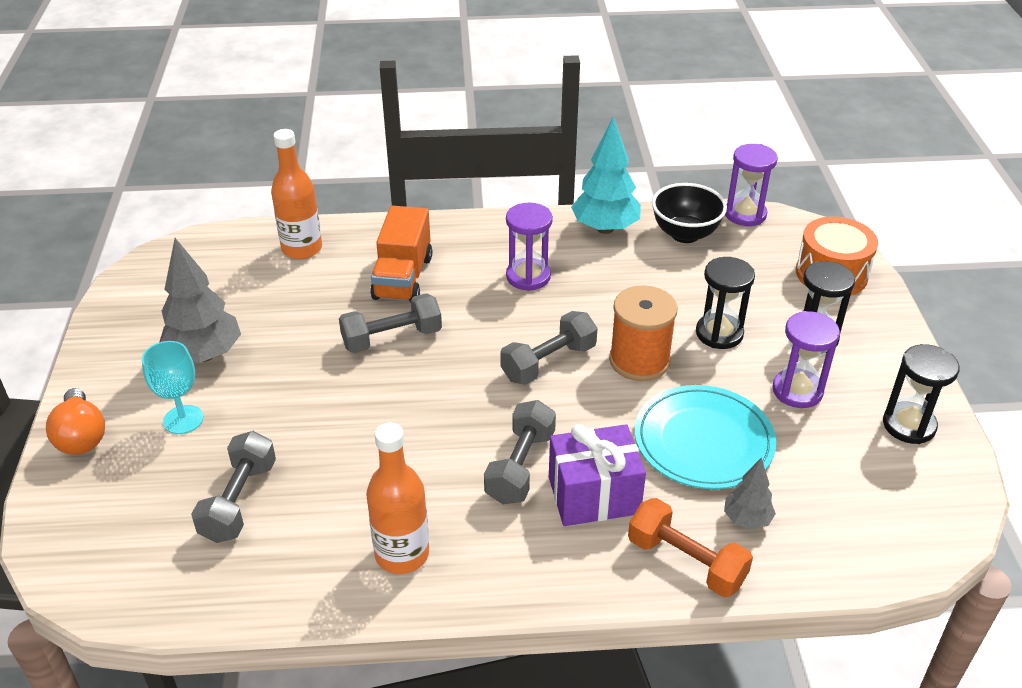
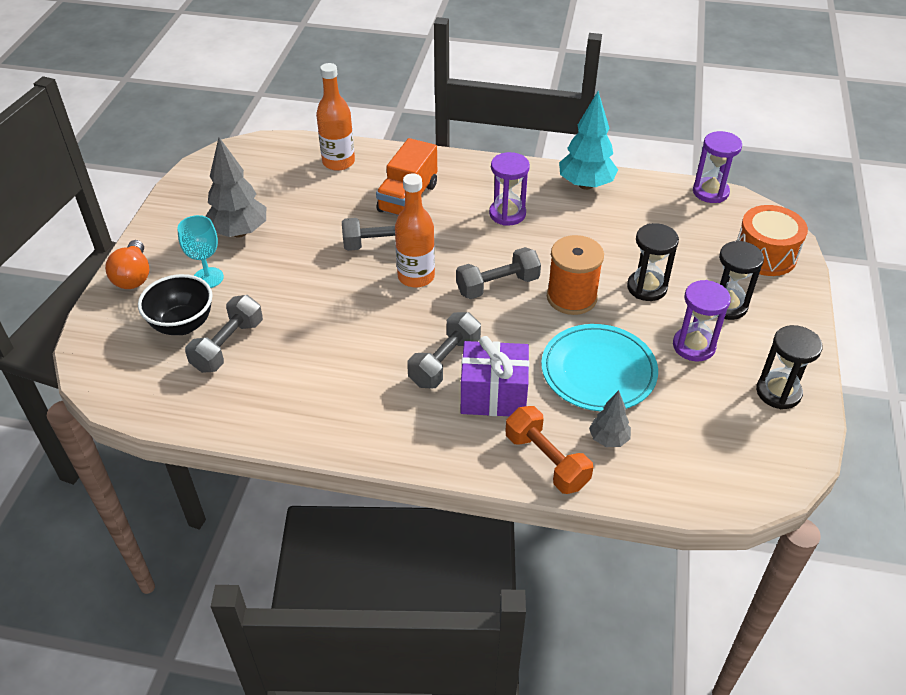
camera: 15 degrees right, 5 degrees up
(402, 554) = (332, 409): orange bottle -> orange bottle (416, 277)
(685, 234) = (651, 200): black bowl -> black bowl (182, 325)

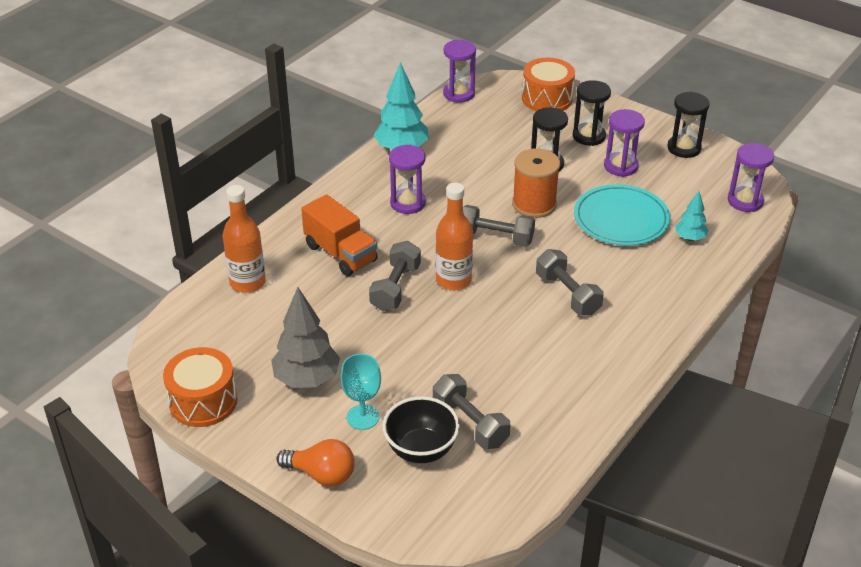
camera: 65 degrees left, 5 degrees down
(190, 189) = (203, 401): none -> orange drum
(493, 395) = (618, 279): purple gift -> none
(497, 285) = (495, 238): grey dumbbell -> grey dumbbell turned 75 degrees counterclockwise
(546, 461) = (696, 274): orange dumbbell -> none
(608, 439) = (690, 238): grey tree -> turquoise tree
(720, 476) = (745, 201): none -> purple hourglass

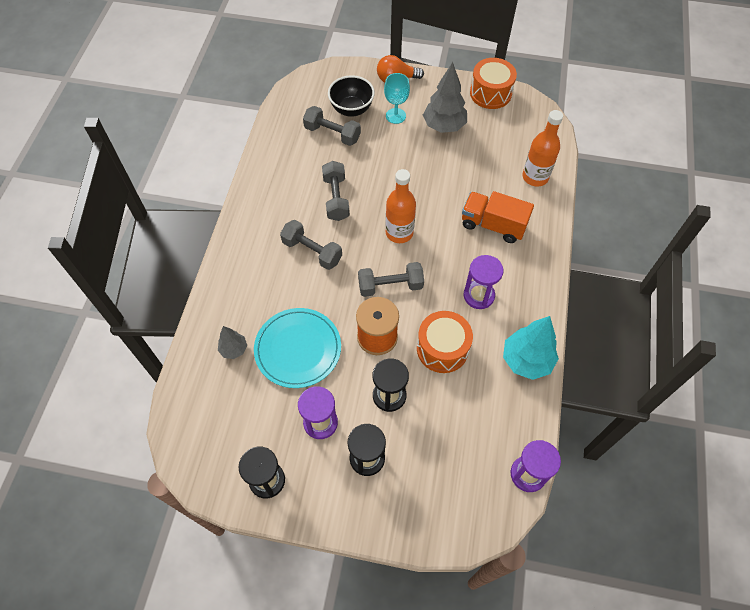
camera: 155 degrees right, 20 degrees up
(395, 288) = (435, 210): grey dumbbell -> grey dumbbell (336, 198)
(547, 98) = (435, 508): orange drum -> orange drum (442, 349)
(690, 238) = (234, 349): turquoise tree -> grey tree
(745, 201) = (193, 420): purple hourglass -> none

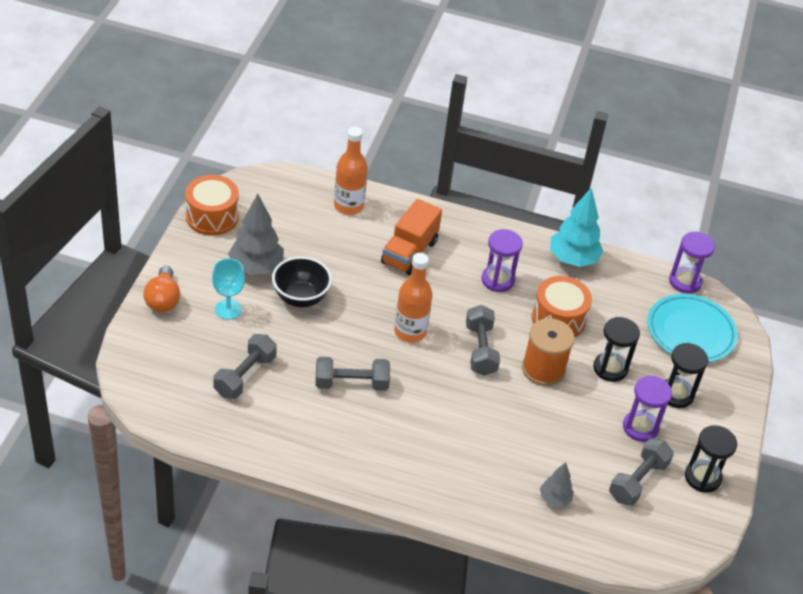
camera: 90 degrees left, 15 degrees down
(298, 349) = (556, 439): turquoise plate -> turquoise plate (690, 331)
(312, 251) = (427, 414): grey dumbbell -> grey dumbbell (638, 481)
(351, 109) = (206, 351): black bowl -> black bowl (300, 298)

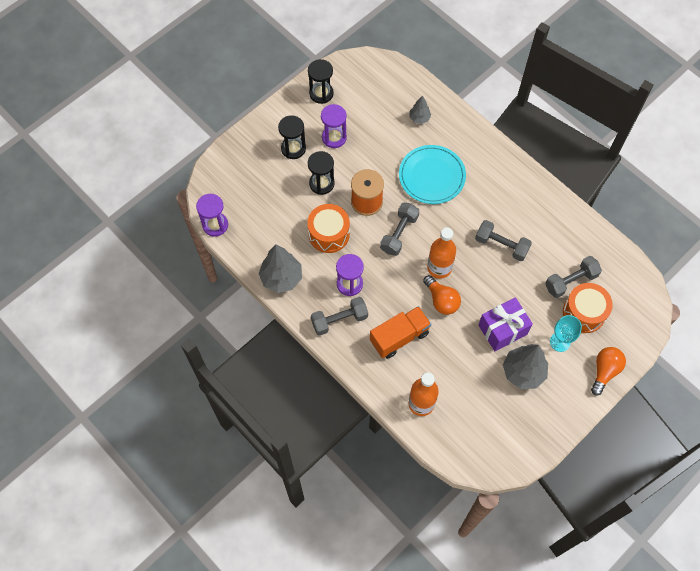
camera: 145 degrees left, 20 degrees up
(212, 217) = (536, 439): orange drum -> orange drum (584, 313)
(300, 298) = (502, 329): black bowl -> purple gift
(386, 301) = (441, 300): none -> orange light bulb
(572, 259) = (281, 278): turquoise tree -> grey tree
(638, 481) = (361, 107): grey dumbbell -> grey dumbbell (339, 320)
(690, 331) = (245, 186): turquoise plate -> turquoise plate (432, 176)

